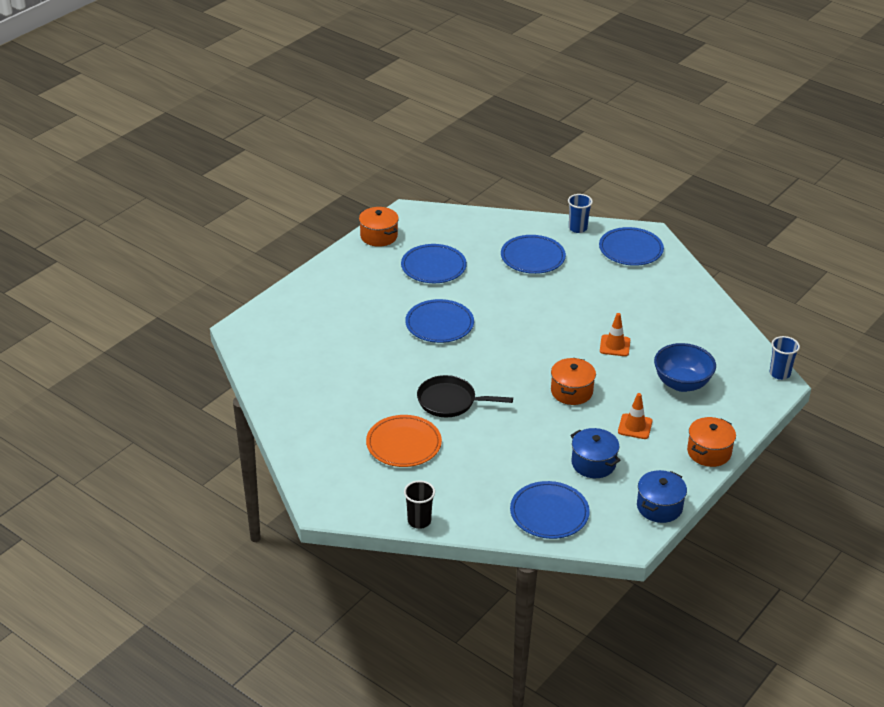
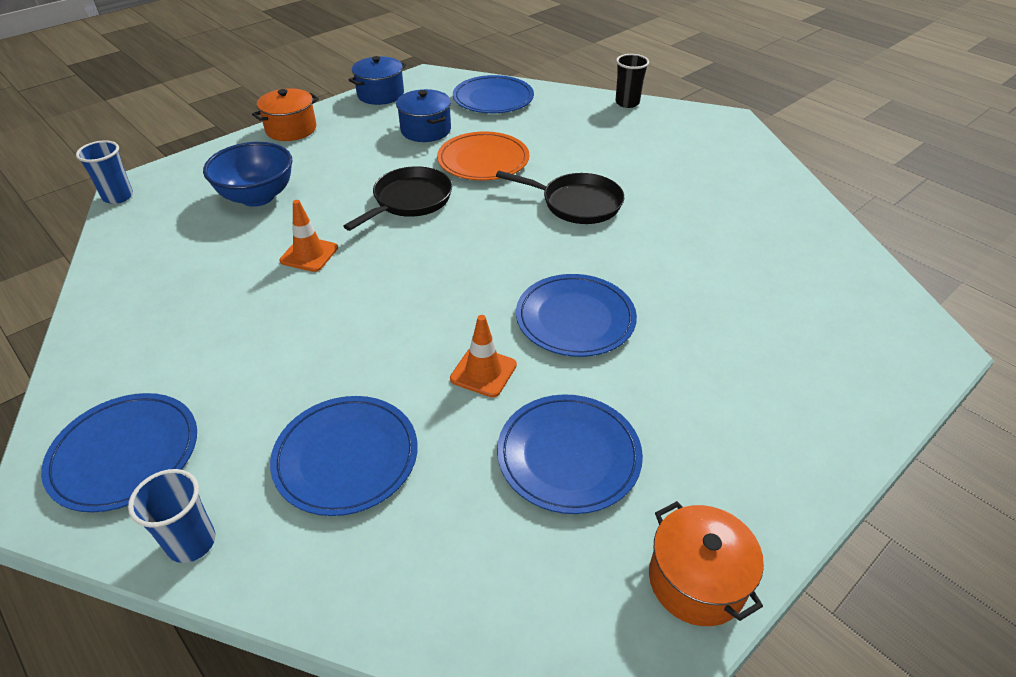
camera: 170 degrees left, 5 degrees up
(403, 444) = (641, 164): orange plate -> orange plate (483, 160)
(571, 391) = (409, 200): orange pot -> black pan
(635, 426) = (355, 158): orange traffic cone -> orange traffic cone (483, 372)

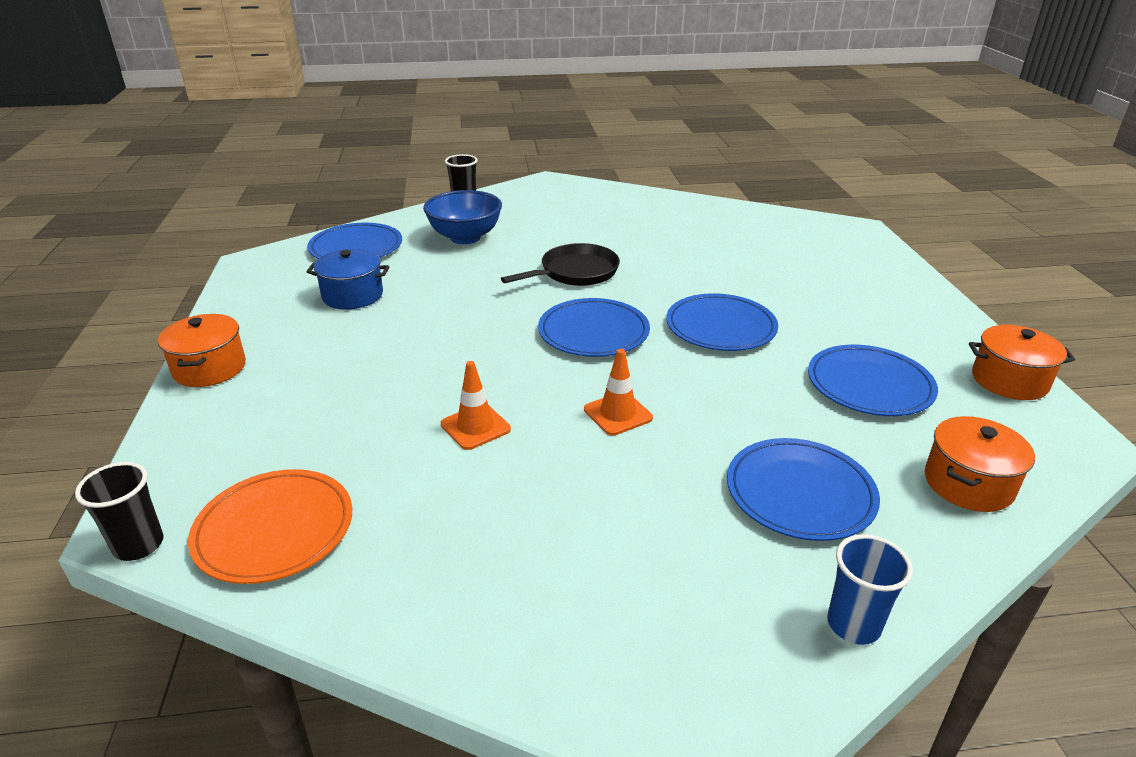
camera: 55 degrees left, 10 degrees down
(118, 197) = (139, 545): blue cup -> black cup
(125, 454) = (690, 650): blue plate -> blue plate (593, 332)
(257, 197) = (317, 430): blue bowl -> blue bowl (465, 237)
(380, 94) = (239, 296): blue pot -> none
(409, 200) = (461, 343): black pan -> none
(447, 582) = (968, 483): none -> orange pot
(483, 160) = (451, 287): orange plate -> orange plate (274, 529)
(483, 372) = (747, 388): orange traffic cone -> orange traffic cone (618, 414)

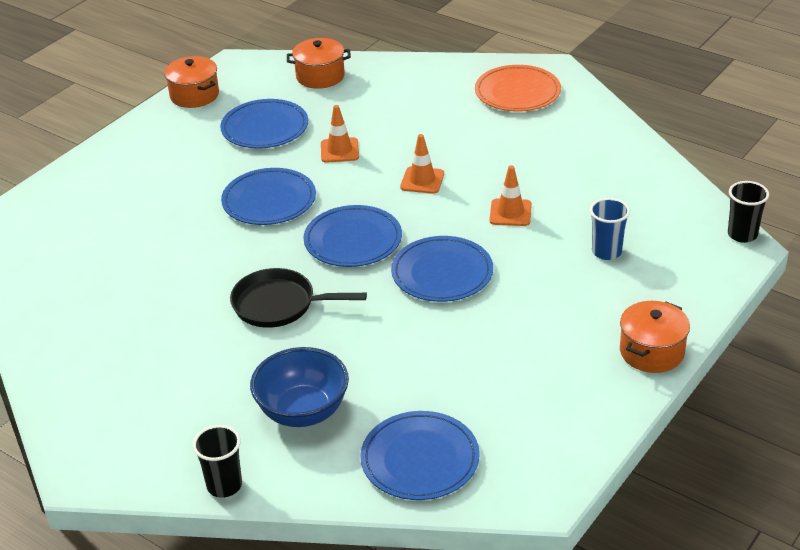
camera: 135 degrees left, 5 degrees up
(274, 529) = (666, 209): orange plate -> orange plate (517, 92)
(353, 295) = (484, 380): blue pot -> none
(754, 401) = (339, 150): none -> orange traffic cone
(800, 493) = (397, 107): blue plate -> blue plate (442, 273)
(853, 625) = (457, 68): blue cup -> blue cup (606, 252)

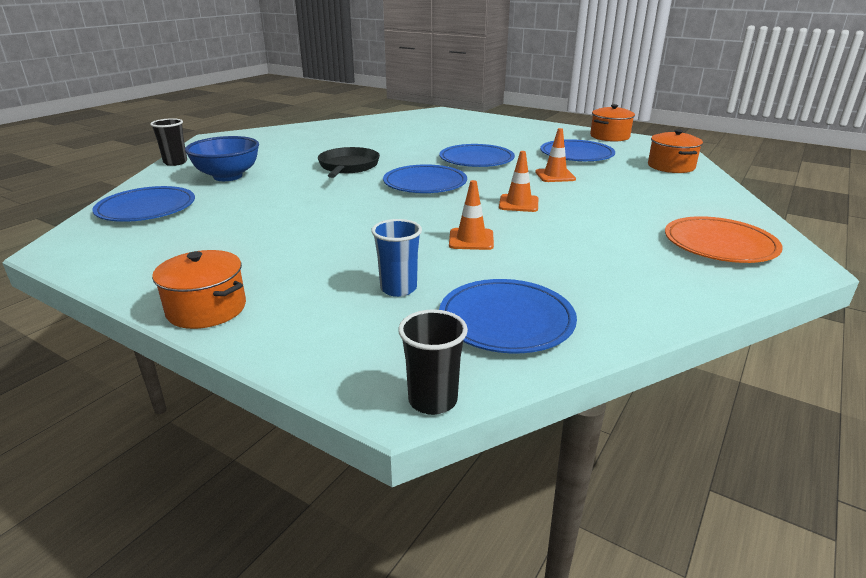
camera: 85 degrees right, 10 degrees down
(442, 273) = (375, 212): blue plate -> blue plate (506, 320)

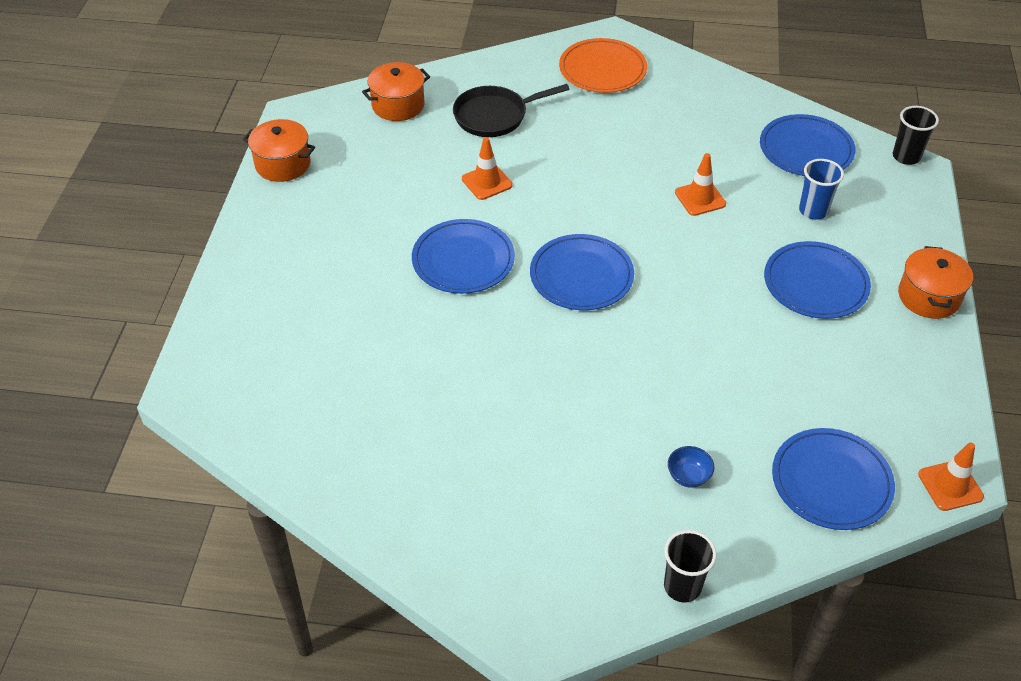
camera: 115 degrees left, 20 degrees up
(228, 176) = (688, 476): blue bowl -> blue bowl, size x0.45
(348, 167) = (569, 371): black pan -> black pan (494, 116)
(518, 203) = (593, 190): orange traffic cone -> orange traffic cone (950, 485)
(576, 154) = (390, 179): blue plate -> blue plate (815, 283)

